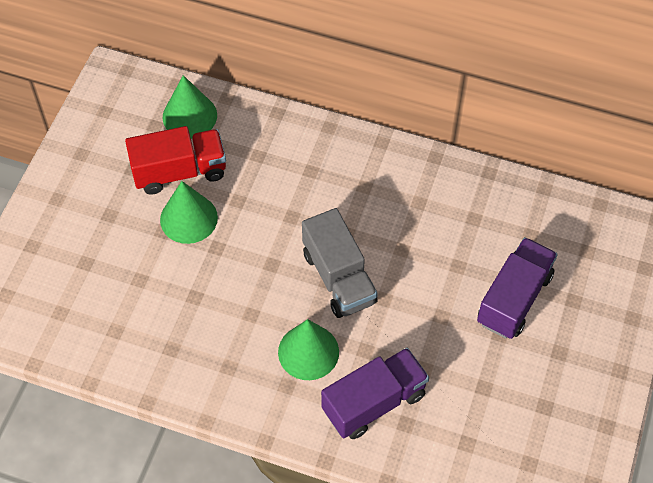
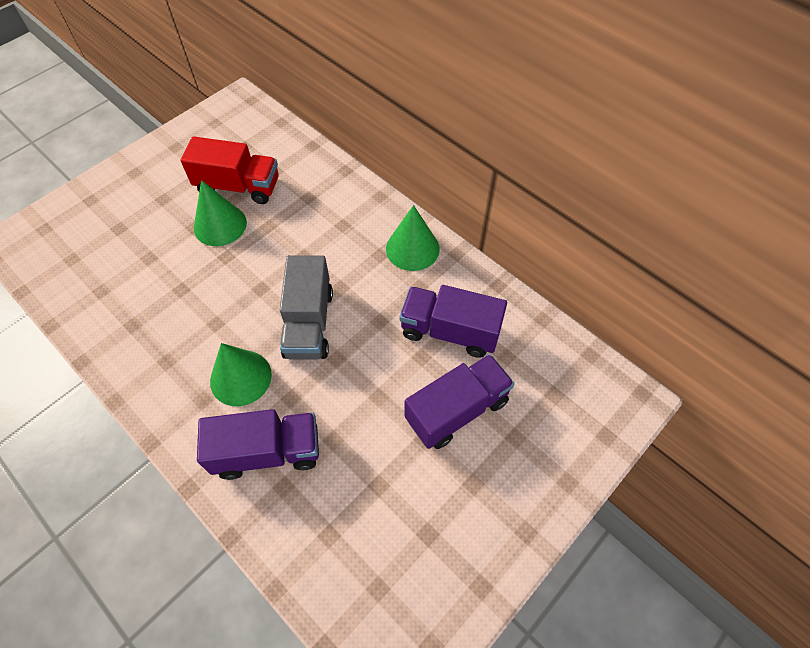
camera: 25 degrees right, 0 degrees up
(189, 116) = (275, 148): green cone -> green cone (412, 248)
(470, 233) = (450, 331): none -> purple truck

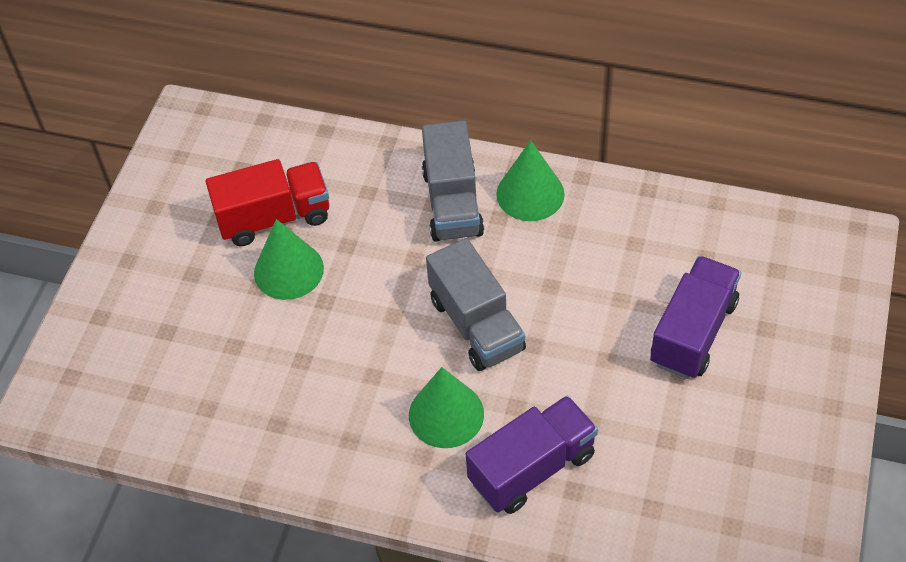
camera: 25 degrees left, 5 degrees down
(356, 230) = (452, 203): none -> grey truck
(450, 331) = (632, 260): purple truck -> none

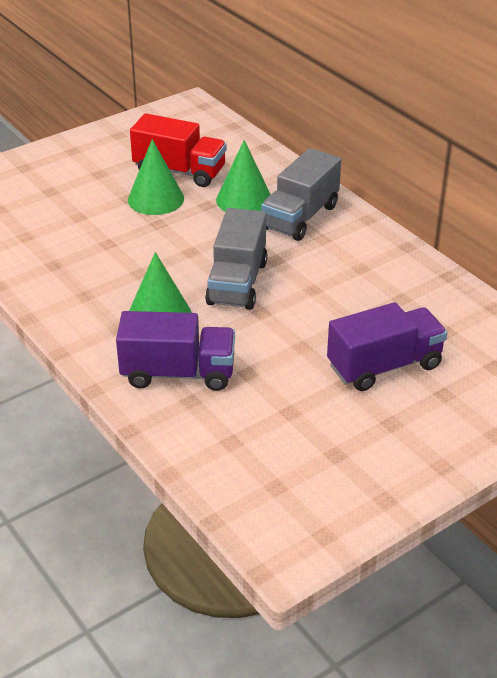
camera: 35 degrees right, 15 degrees down
(530, 194) = (359, 237): green cone -> green cone (244, 200)

